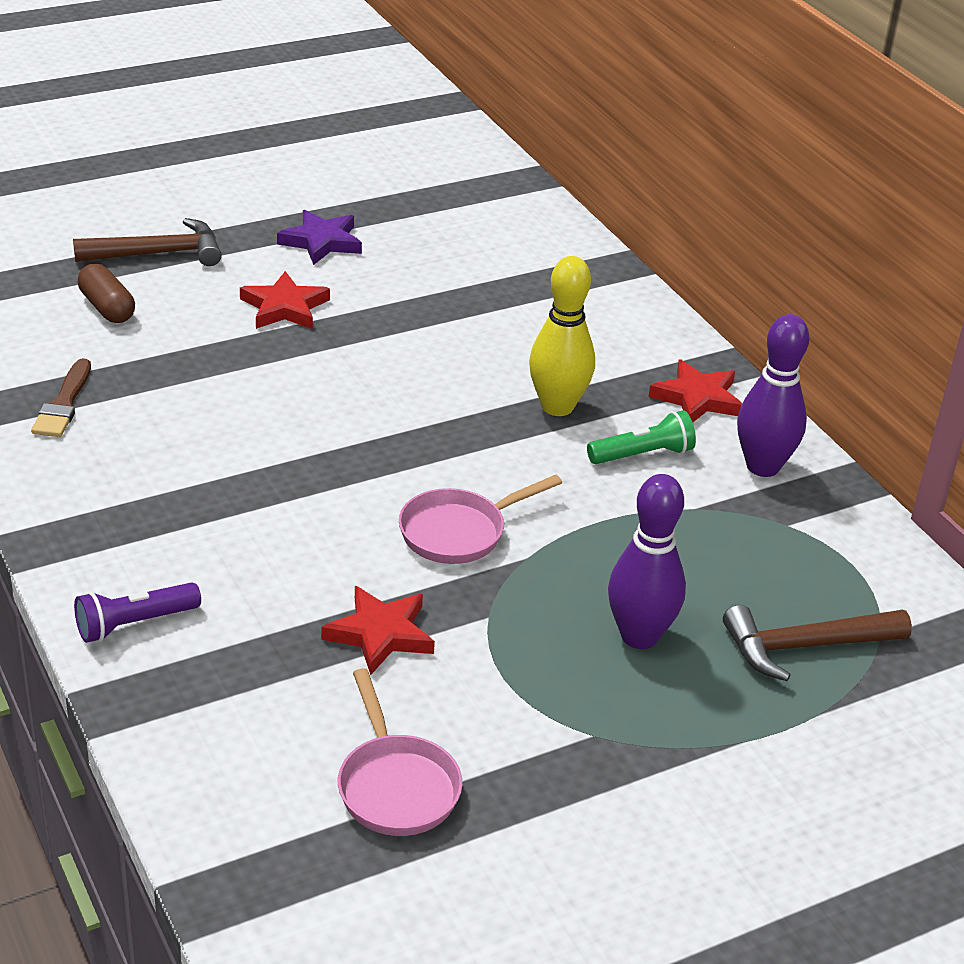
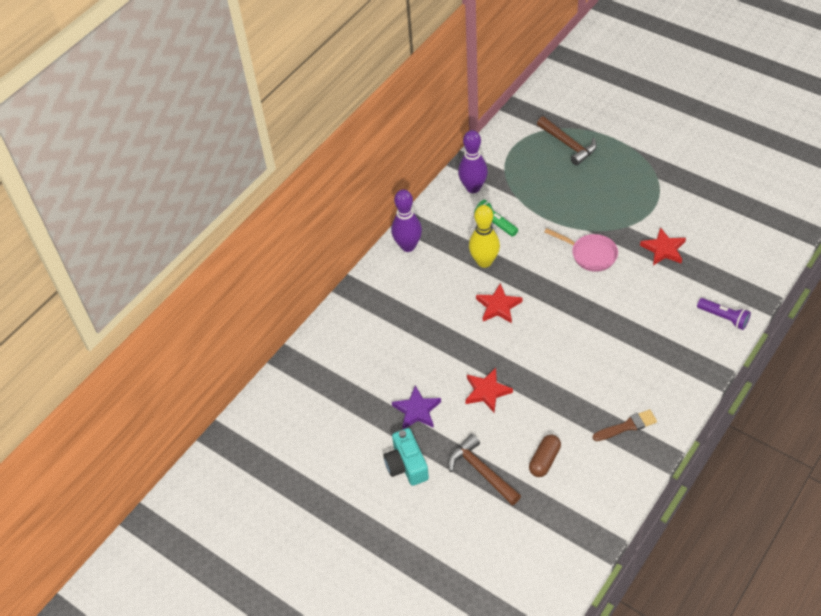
camera: 110 degrees left, 15 degrees up
(242, 205) = (406, 465): none -> turquoise camera
(396, 786) = (724, 212): pink pan -> none
(639, 636) = (601, 185): purple bowling pin -> purple bowling pin (408, 246)
(697, 398) = (441, 222): red star -> red star (498, 306)

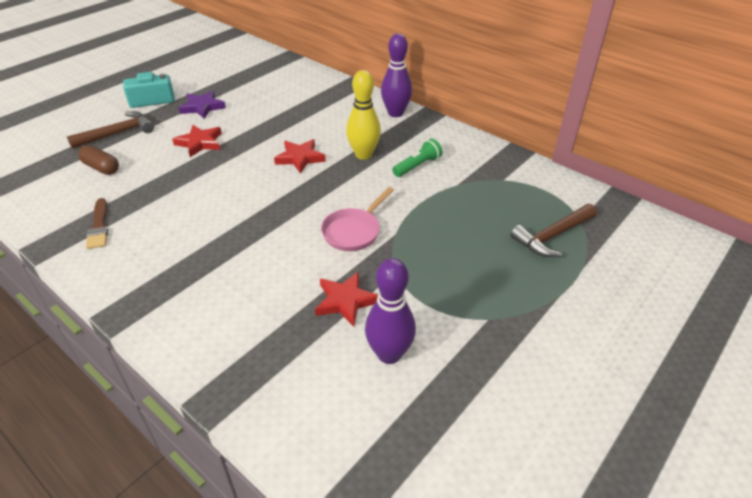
camera: 90 degrees right, 10 degrees down
(473, 188) = (474, 156): purple bowling pin -> purple bowling pin (389, 354)
(723, 318) = (202, 344): purple flashlight -> none

